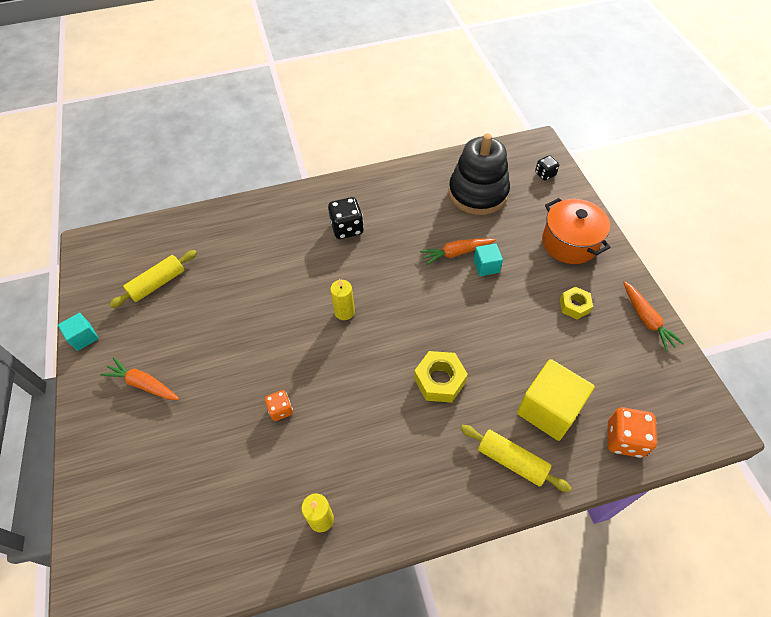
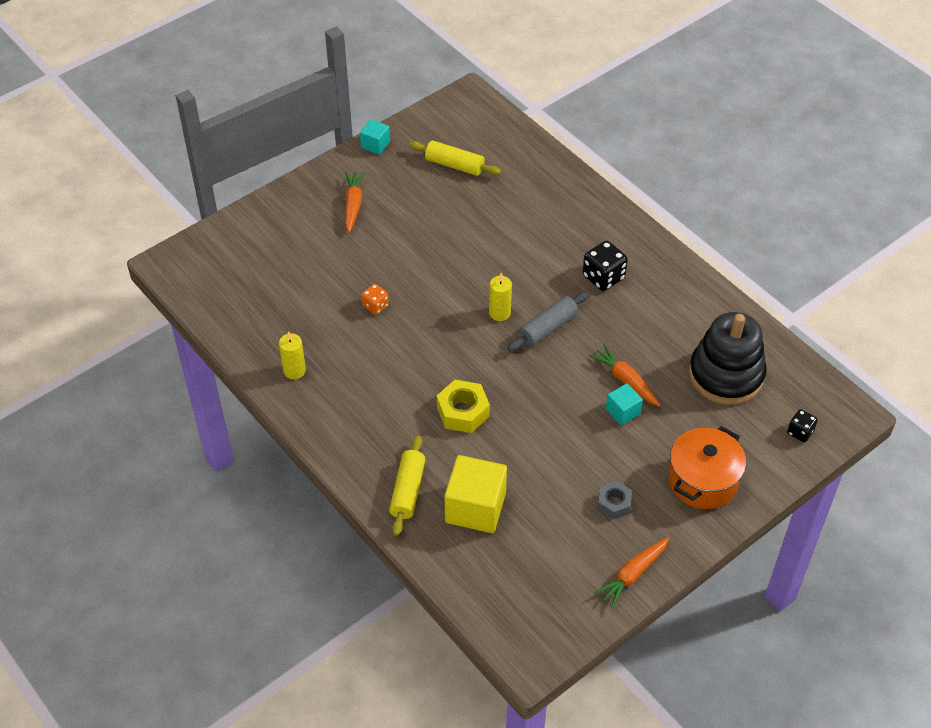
camera: 65 degrees right, 5 degrees down
(378, 284) = (548, 328): none -> grey rolling pin
(574, 306) = (614, 503): yellow nut -> grey nut
(624, 439) = (474, 577): orange dice -> none

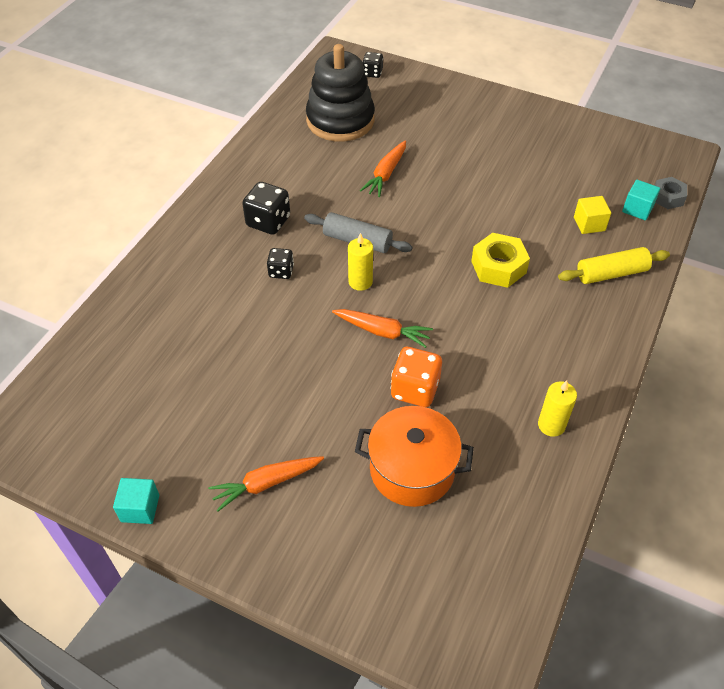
camera: 115 degrees left, 0 degrees up
(375, 306) = (415, 389): orange dice -> orange dice, size x1.65
(454, 165) = (148, 403): yellow rolling pin -> none
(475, 507) = (589, 224): yellow cube -> yellow cube, size x0.52
(539, 268) = (281, 271): none -> black dice
(614, 503) = (516, 147): grey nut -> grey nut (667, 197)
(623, 411) = (421, 167): turquoise cube -> turquoise cube (637, 209)
(632, 574) = (569, 122): orange carrot -> orange carrot (382, 332)
(702, 480) = (456, 109): orange pot -> orange pot (412, 470)

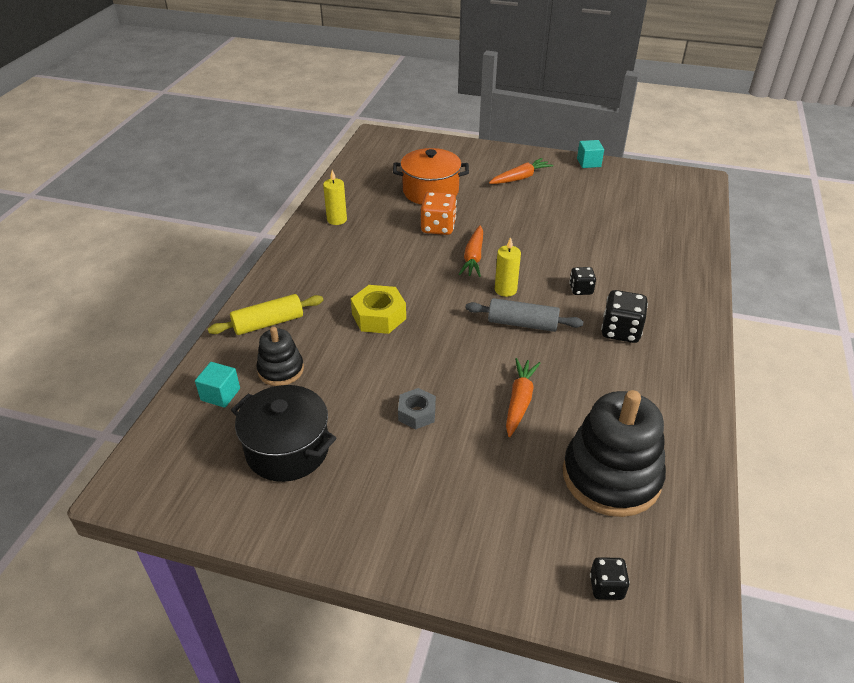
camera: 170 degrees right, 10 degrees down
(382, 332) = (473, 257): orange carrot -> orange carrot turned 90 degrees counterclockwise
(572, 162) = (287, 449): none -> black pot
(589, 224) = (281, 370): yellow cube -> black stacking toy
(667, 197) = (178, 414): grey nut -> grey nut (417, 413)

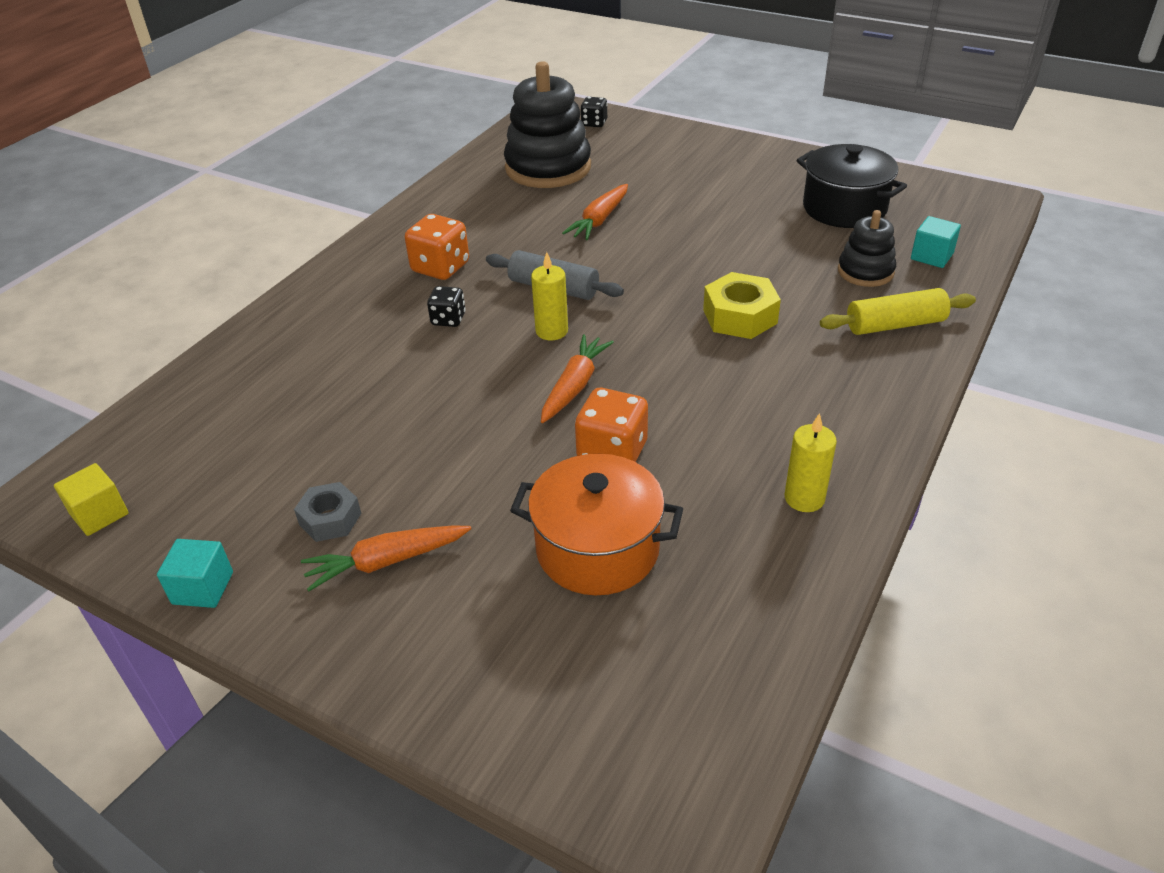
camera: 165 degrees left, 0 degrees up
(417, 413) = (710, 221): grey nut -> grey nut (330, 519)
(620, 331) = (440, 268): black dice -> orange dice
(664, 178) = (99, 514): none -> yellow cube

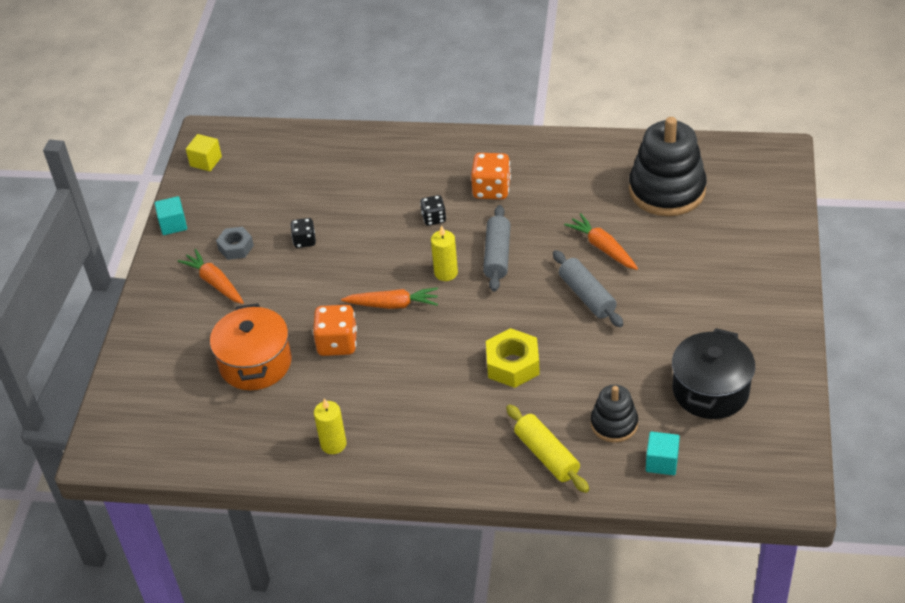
camera: 70 degrees right, 5 degrees up
(594, 123) = (764, 189): black dice -> black dice (304, 241)
(599, 220) = (602, 248): orange carrot -> orange carrot turned 45 degrees clockwise
(664, 245) = (587, 296): none -> grey rolling pin

